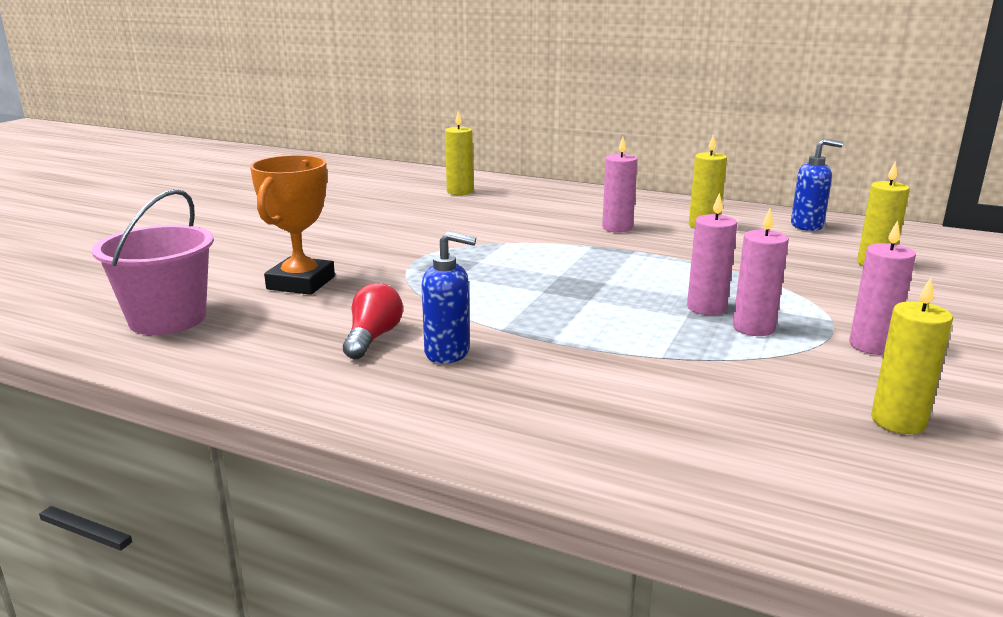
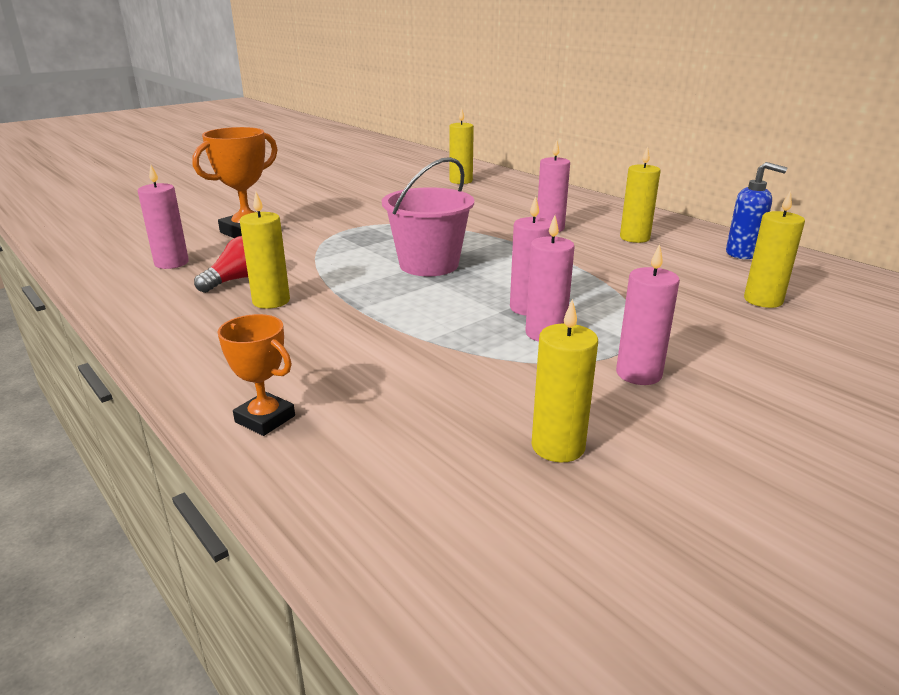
camera: 25 degrees right, 5 degrees up
(167, 319) = (134, 242): pink bucket -> pink bucket (429, 265)
(260, 335) = (171, 263): none -> pink candle
(448, 353) = (271, 301): blue soap dispenser -> yellow candle
(625, 469) = (265, 419): none -> orange trophy

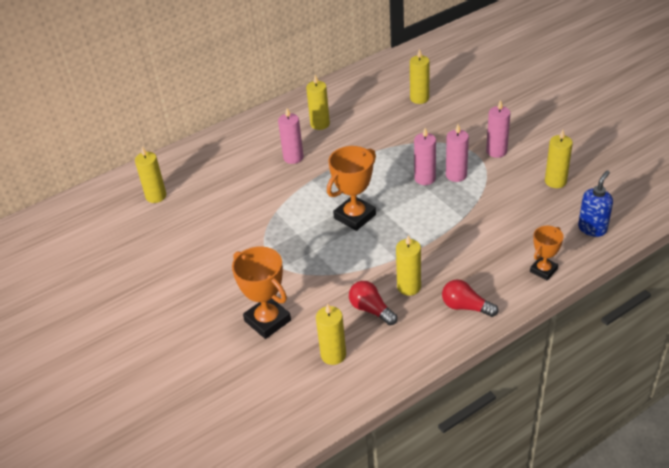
camera: 80 degrees left, 15 degrees up
(171, 263) = (333, 355): pink candle -> yellow candle
(207, 342) = (465, 307): none -> red light bulb
(429, 265) = (355, 216): pink bucket -> orange trophy
(742, 253) = (354, 89): blue soap dispenser -> blue soap dispenser (592, 228)

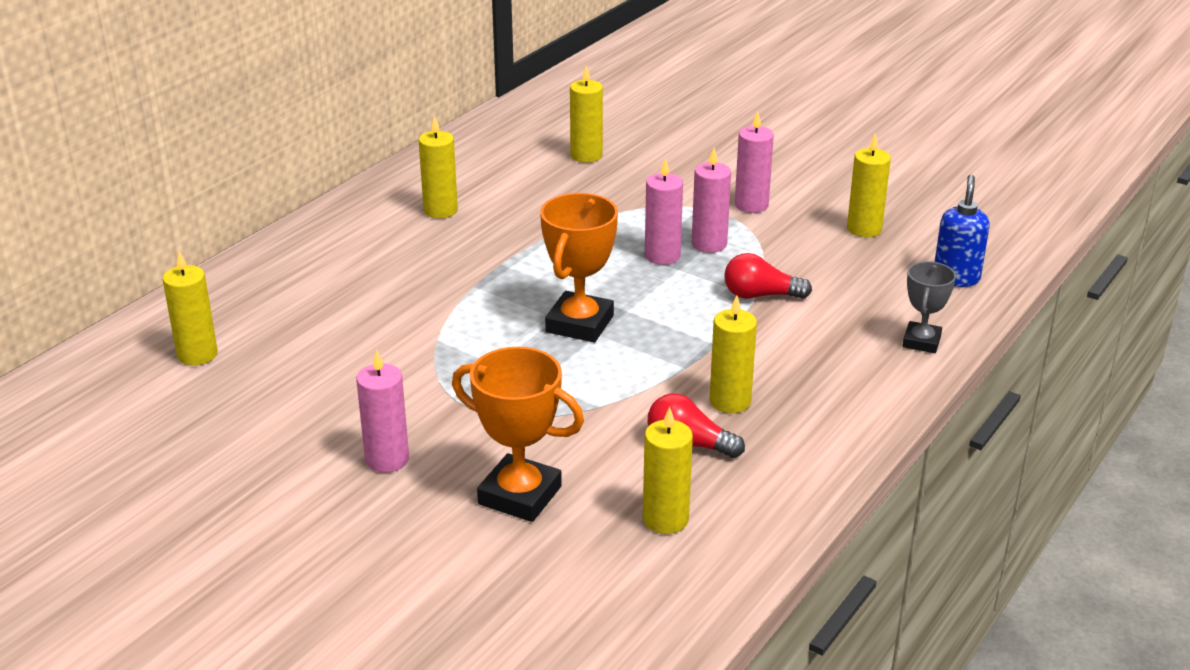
camera: 25 degrees left, 10 degrees down
(293, 157) = (422, 261): pink candle -> pink candle (387, 459)
(465, 307) = (836, 410): red light bulb -> red light bulb (760, 295)
(543, 270) = (921, 341): orange trophy -> grey trophy

